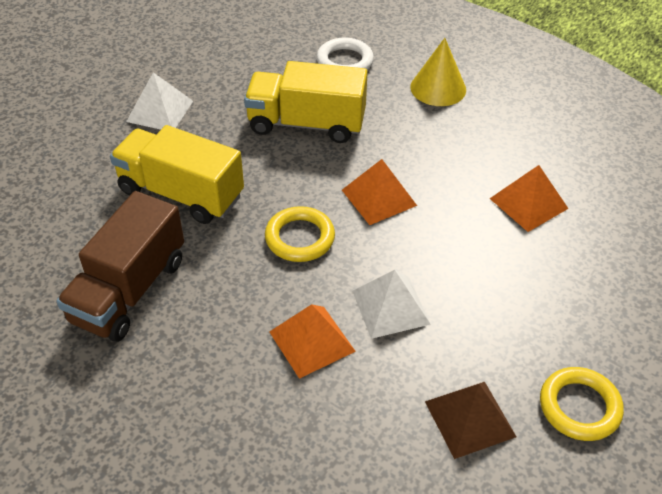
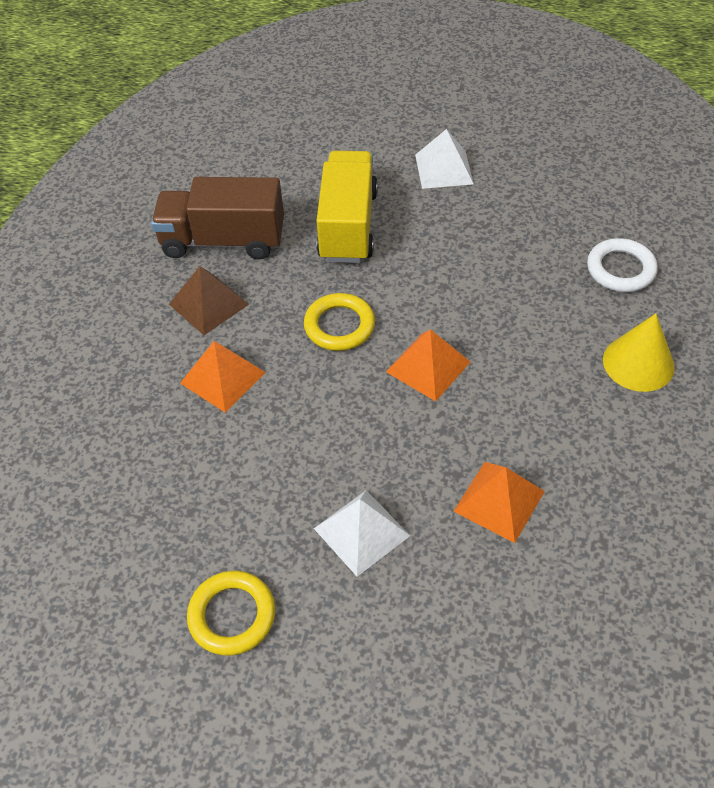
camera: 70 degrees right, 5 degrees up
(306, 124) = (498, 274): yellow truck -> none
(390, 307) = (288, 422): white pyramid -> white pyramid (361, 532)
(470, 419) = (183, 523): brown pyramid -> brown pyramid (208, 304)

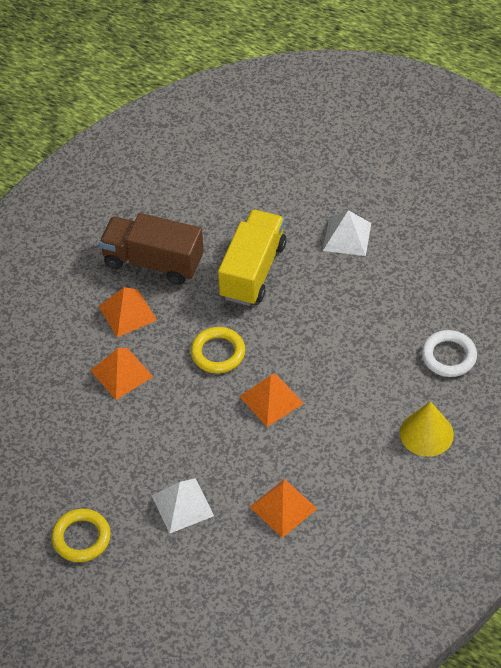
camera: 15 degrees right, 0 degrees up
(208, 304) = (127, 313): brown pyramid -> orange pyramid

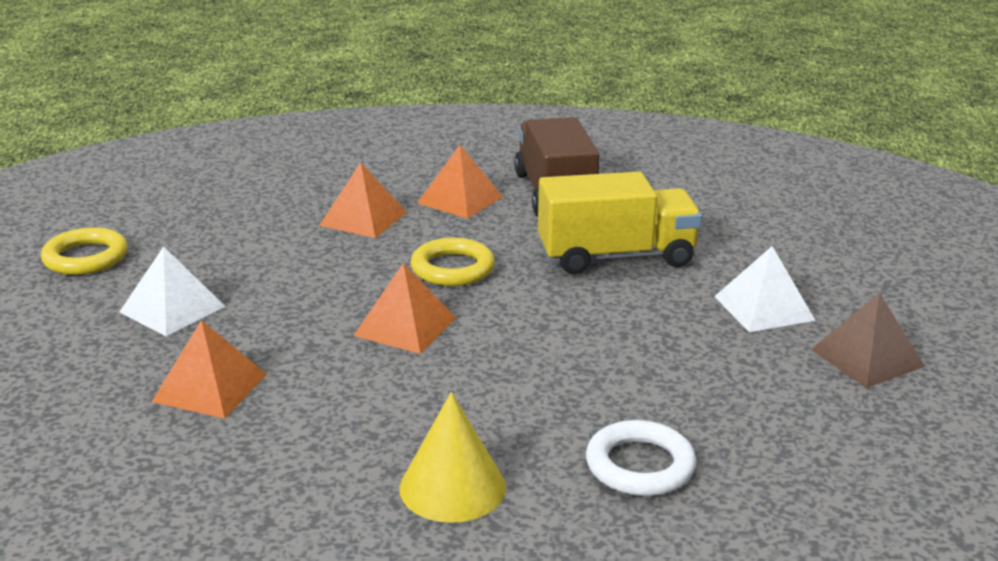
camera: 60 degrees right, 25 degrees down
(415, 223) = (867, 358): none -> brown pyramid

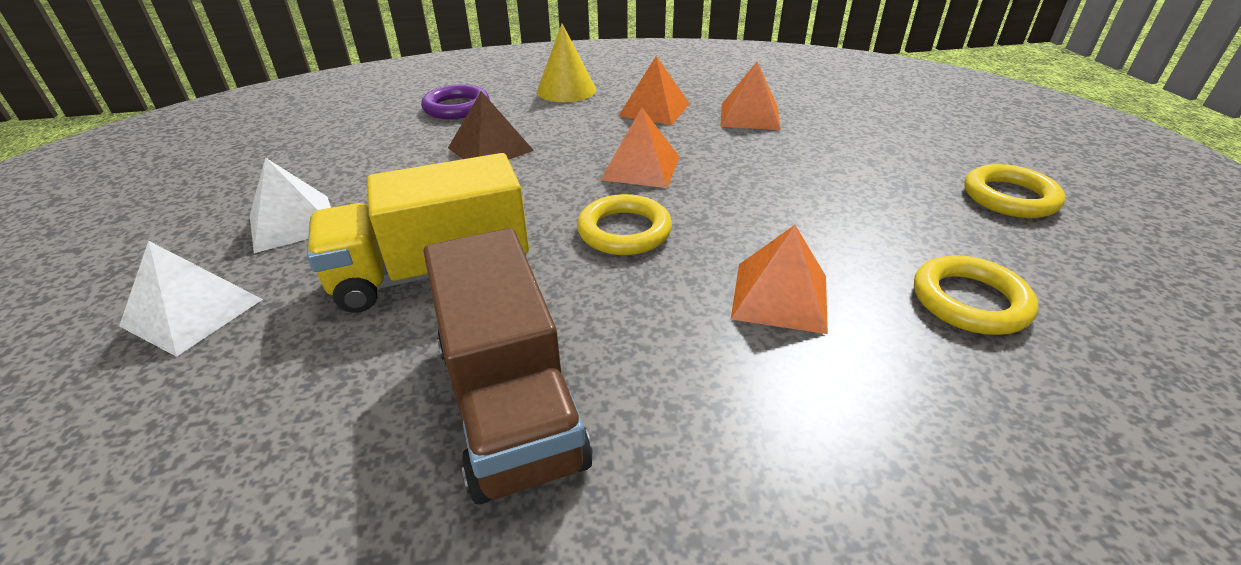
camera: 170 degrees right, 10 degrees up
(172, 309) = (849, 160): white pyramid -> white pyramid (192, 312)
(241, 204) = (969, 301): none -> yellow ring
(460, 199) = (666, 362): orange pyramid -> orange pyramid (654, 109)
(640, 465) = (456, 107): white ring -> purple ring
(867, 358) = (235, 185): brown pyramid -> brown pyramid (490, 149)

